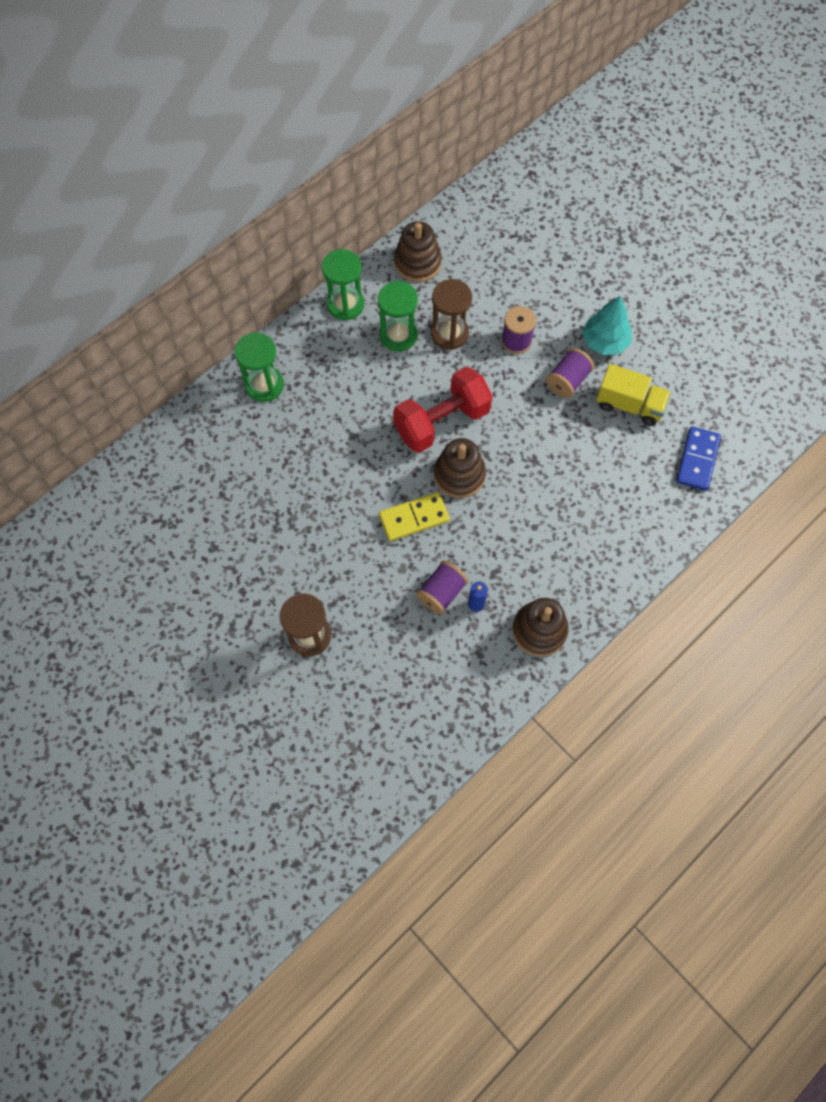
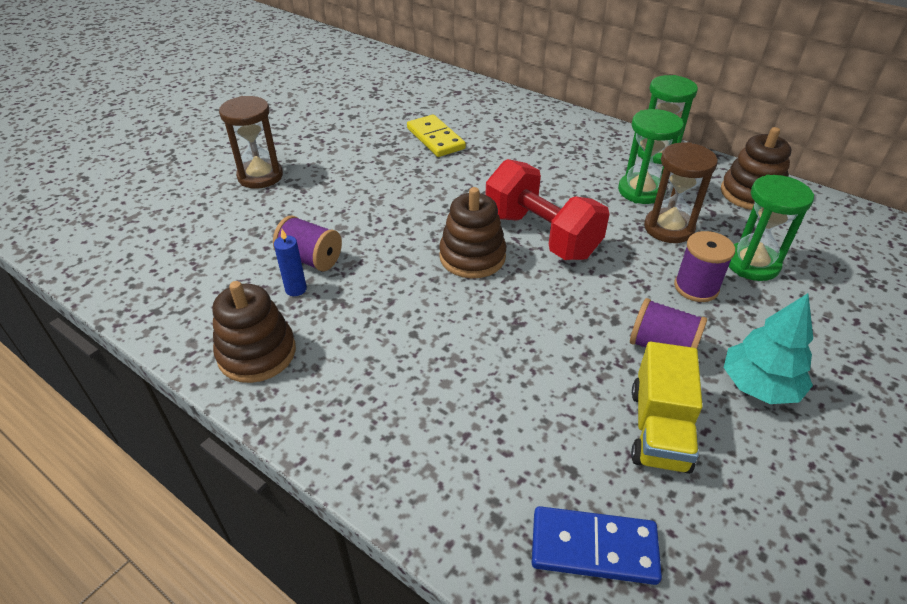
camera: 80 degrees right, 25 degrees down
(264, 385) = (533, 120): green hourglass -> green hourglass (752, 264)
(414, 518) = (405, 228): yellow domino -> yellow domino (435, 139)

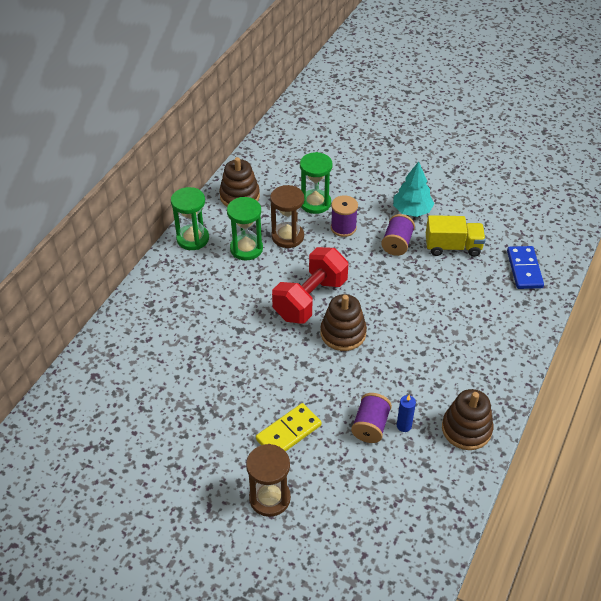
camera: 100 degrees left, 5 degrees up
(435, 139) = (187, 378): yellow domino -> yellow domino (288, 432)

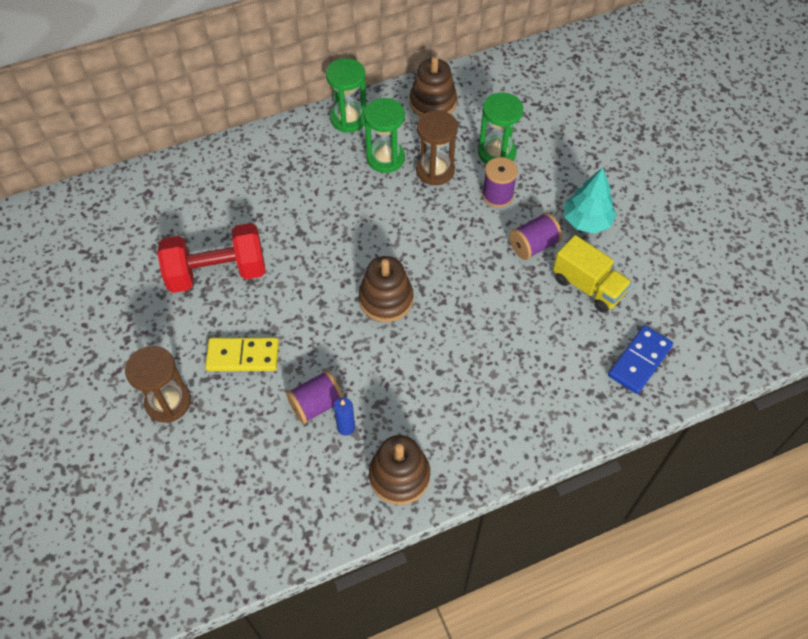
camera: 40 degrees right, 10 degrees up
(310, 299) = (391, 246): red dumbbell -> red dumbbell (217, 273)

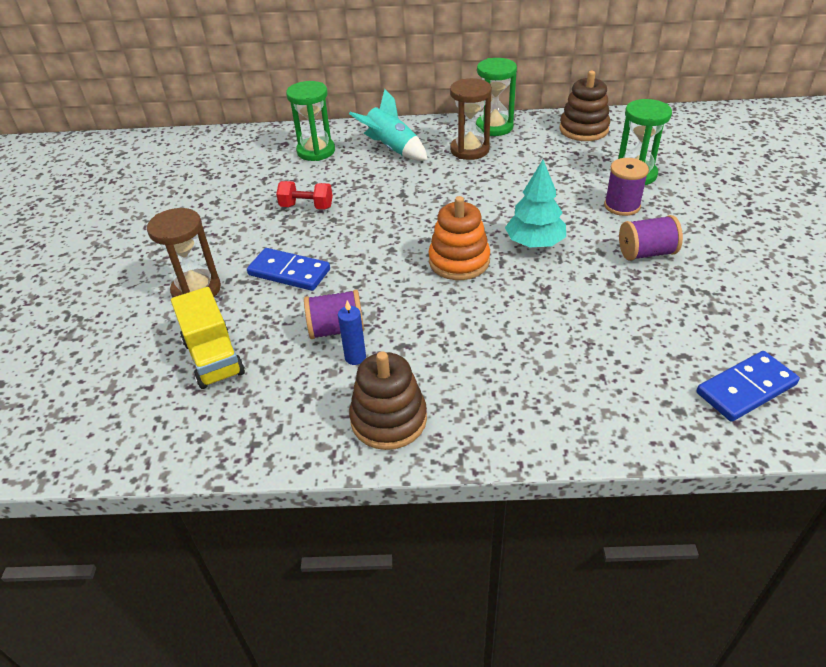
camera: 25 degrees right, 15 degrees down
(217, 273) = (306, 207): red dumbbell -> red dumbbell, size x0.51
(243, 356) = (289, 272): yellow domino -> blue domino
(263, 174) = (392, 149): none -> turquoise rocket
(385, 158) = (515, 159): green hourglass -> green hourglass (316, 151)
(386, 299) = (459, 261): brown stacking toy -> orange stacking toy
(435, 170) = (562, 176): brown hourglass -> brown hourglass (469, 150)
(586, 221) = (719, 245): turquoise tree -> turquoise tree (534, 243)
(588, 286) = (700, 302): yellow truck -> yellow truck (214, 358)

